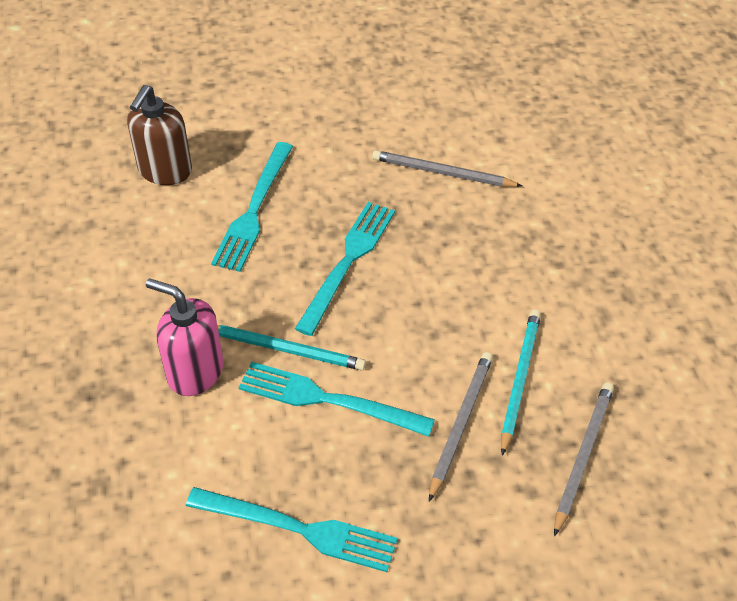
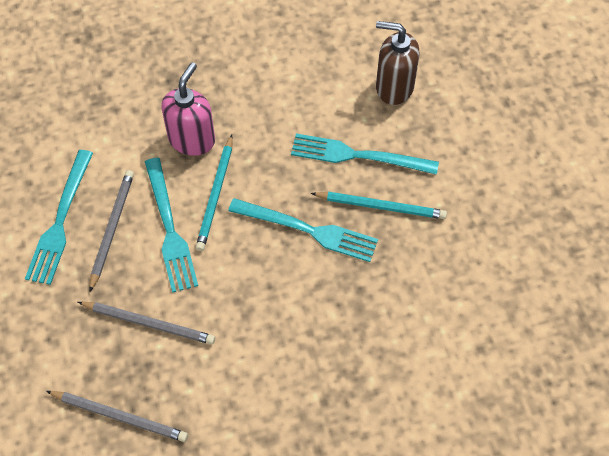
camera: 85 degrees right, 10 degrees up
(328, 400) = (169, 229): turquoise fork -> turquoise fork turned 150 degrees clockwise
(443, 173) = (425, 299): grey pencil -> grey pencil (112, 229)
(519, 380) = (192, 367): turquoise pencil -> turquoise pencil (380, 206)

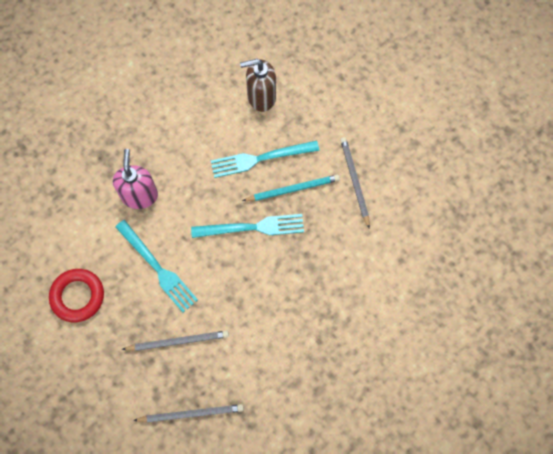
camera: 25 degrees left, 10 degrees up
(60, 221) = (78, 296): turquoise fork -> red ring
(112, 229) = (117, 286): grey pencil -> grey pencil (354, 182)
(216, 195) = (177, 229): turquoise pencil -> none

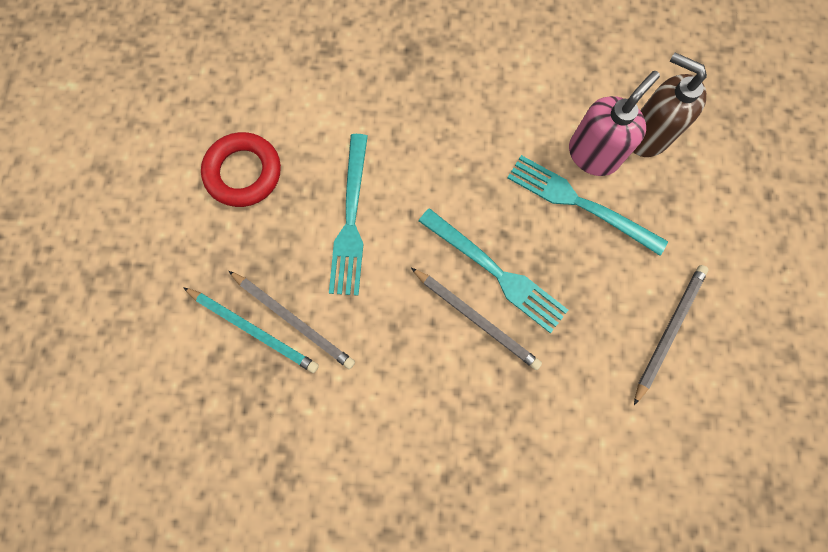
camera: 45 degrees right, 5 degrees up
(140, 195) = (408, 125): pink soap dispenser -> pink soap dispenser (593, 154)
(191, 413) = (228, 413): grey pencil -> grey pencil (476, 318)
(292, 189) = (584, 271): turquoise pencil -> turquoise pencil (253, 329)

